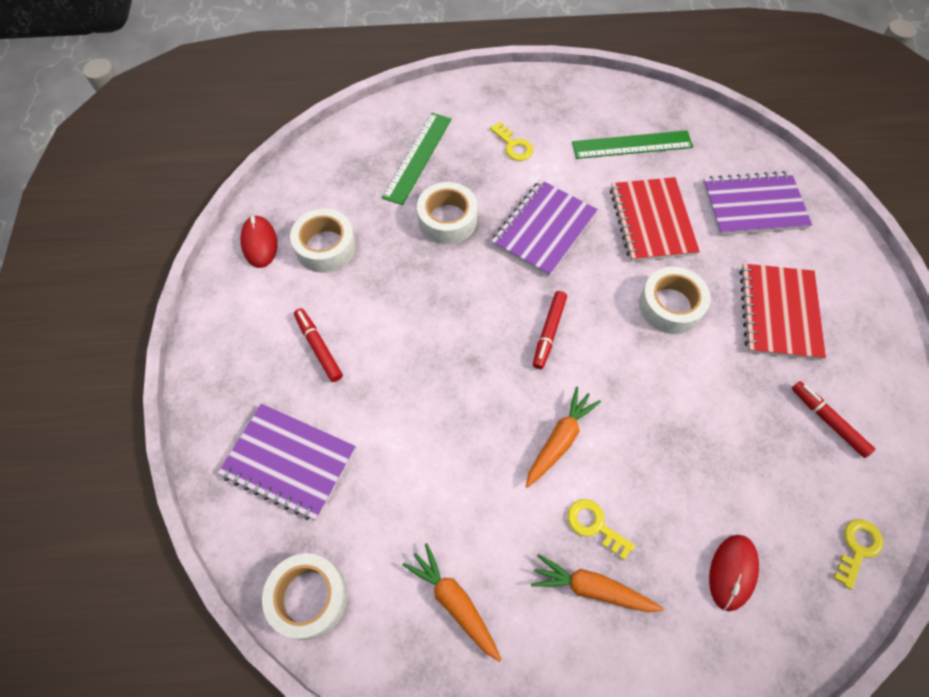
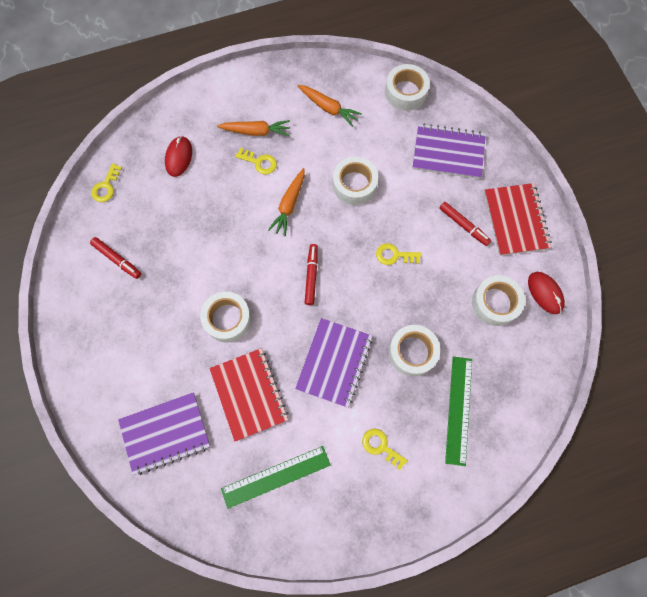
camera: 165 degrees right, 10 degrees up
(429, 331) = (394, 255): none -> yellow key
(452, 447) = (354, 184): none -> white tape
(779, 313) = (147, 334): red notebook -> red notebook (515, 220)

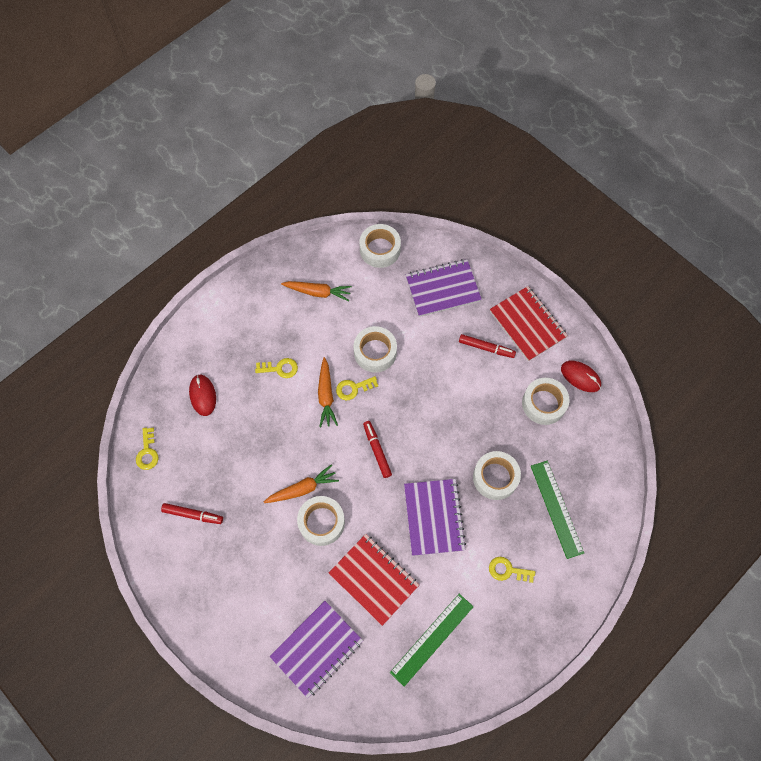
camera: 25 degrees left, 5 degrees down
(256, 131) = (263, 341): orange carrot -> orange carrot (302, 488)
(394, 255) = (440, 400): yellow key -> yellow key (353, 388)

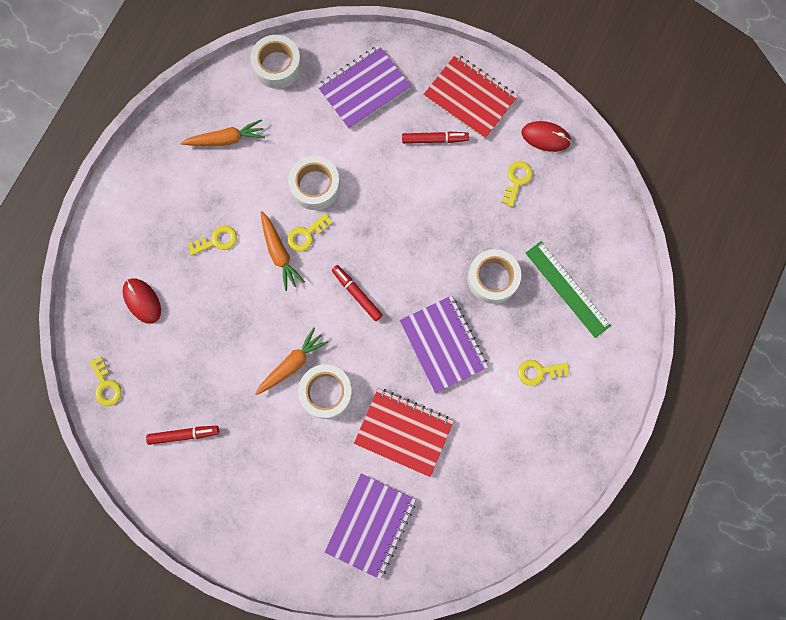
camera: 20 degrees left, 10 degrees up
(432, 639) = (485, 471): green ruler -> none
(543, 404) = (516, 180): white tape -> yellow key

